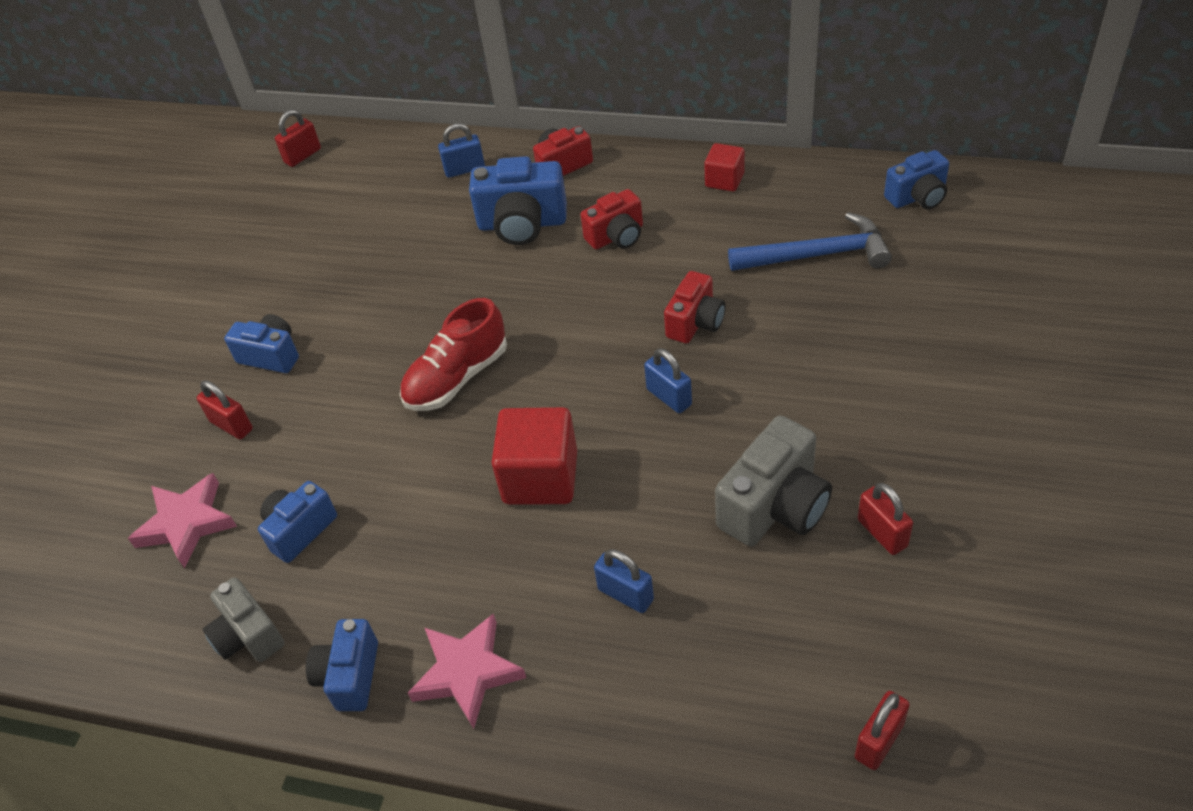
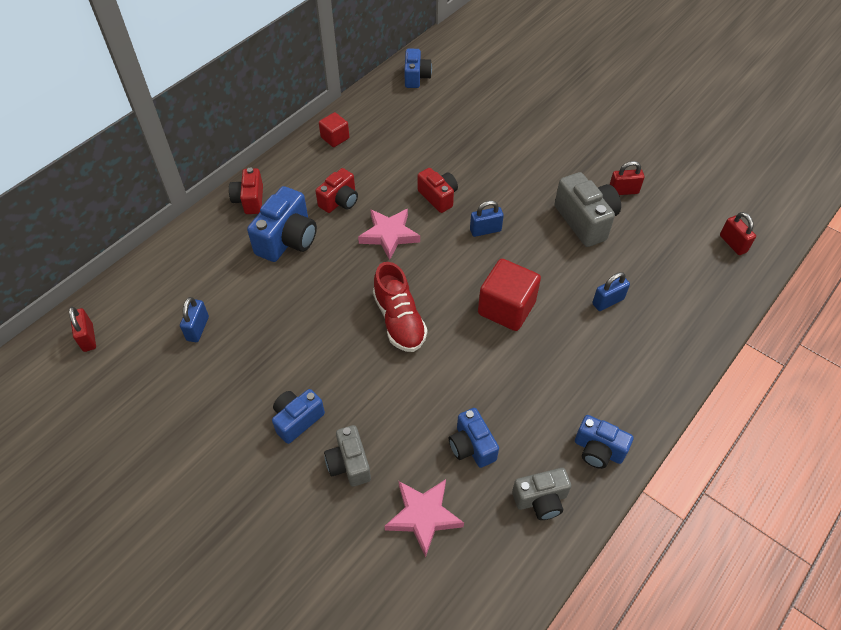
camera: 70 degrees left, 5 degrees up
(231, 425) = (349, 464): red padlock -> grey camera
(464, 169) = (204, 249): blue padlock -> blue padlock (198, 328)
(467, 672) = (623, 390): pink star -> pink star (389, 235)
(617, 236) = (340, 201): red camera -> red camera turned 45 degrees clockwise
(818, 255) = (427, 130): blue hammer -> none

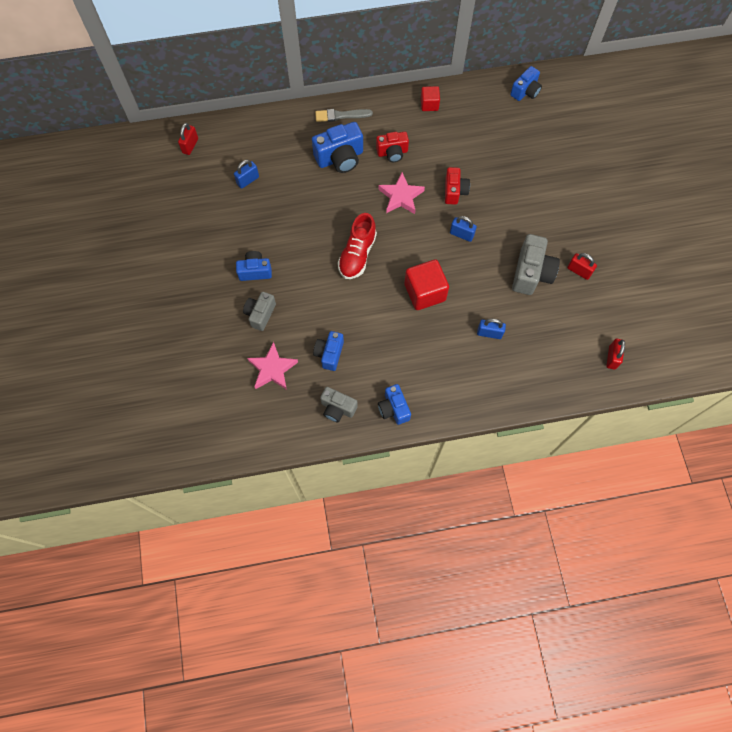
camera: 40 degrees right, 15 degrees up
(249, 200) = (341, 115): red camera -> grey brush

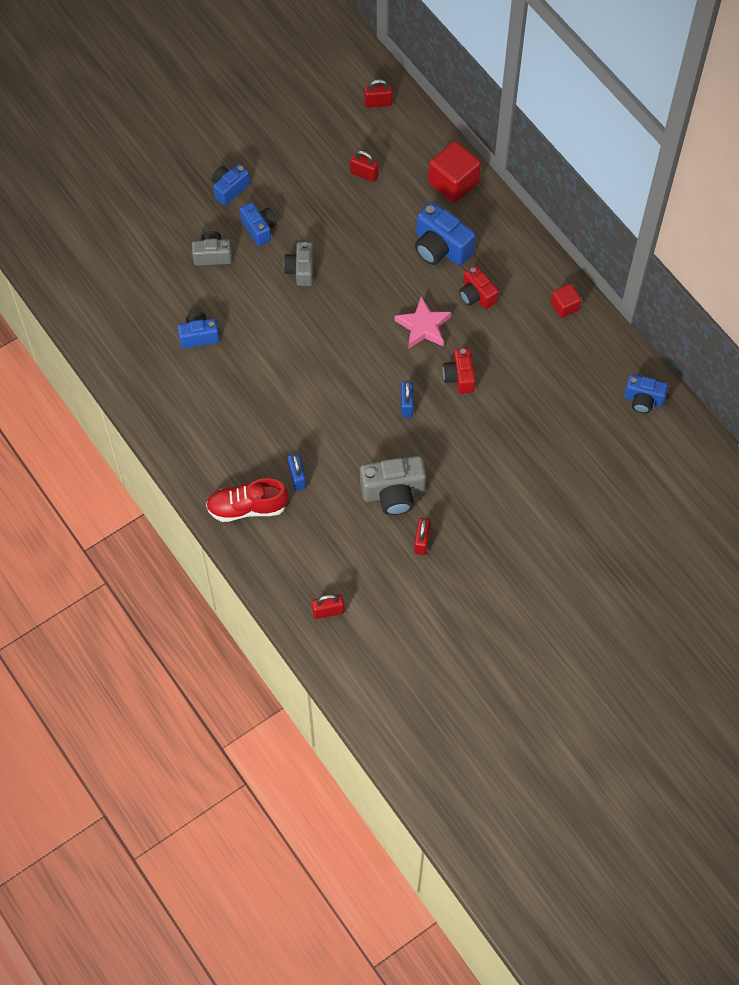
camera: 65 degrees right, 5 degrees down
(248, 180) = (364, 174): blue padlock -> red padlock
(272, 369) = (157, 292): pink star -> none
(337, 408) = (142, 368): grey camera -> grey camera (300, 270)
(341, 115) = (497, 225): grey brush -> none
(357, 254) = (328, 314): red shoe -> red shoe (247, 507)
(393, 408) = (166, 419): blue camera -> blue camera (229, 189)
(425, 292) = (315, 396): red cube -> red cube (453, 183)
(454, 191) = (459, 377): red camera -> red camera turned 105 degrees clockwise

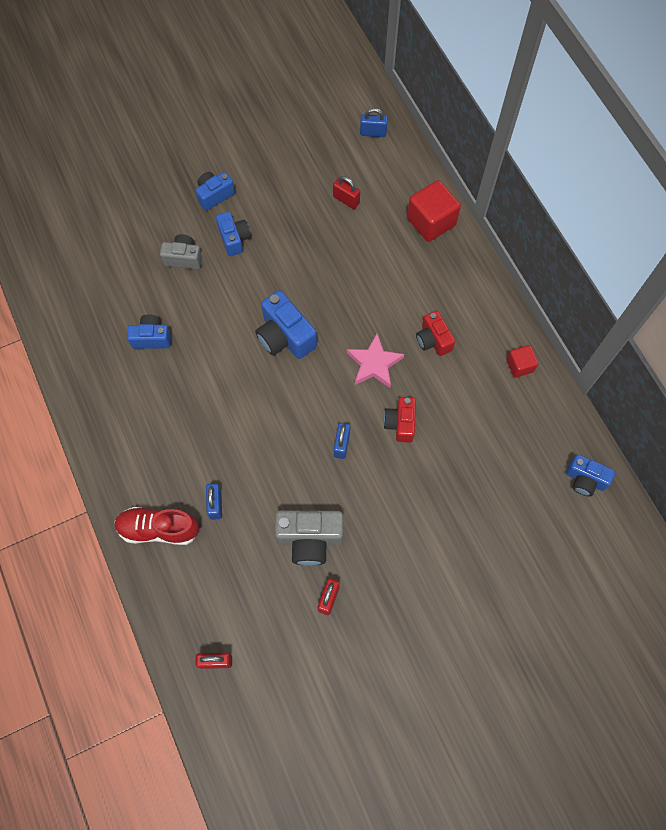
camera: 10 degrees right, 5 degrees up
(300, 270) = (265, 286): grey camera -> none
(378, 103) = (373, 133): red padlock -> blue padlock
(441, 248) = (406, 285): blue camera -> blue camera (285, 336)

